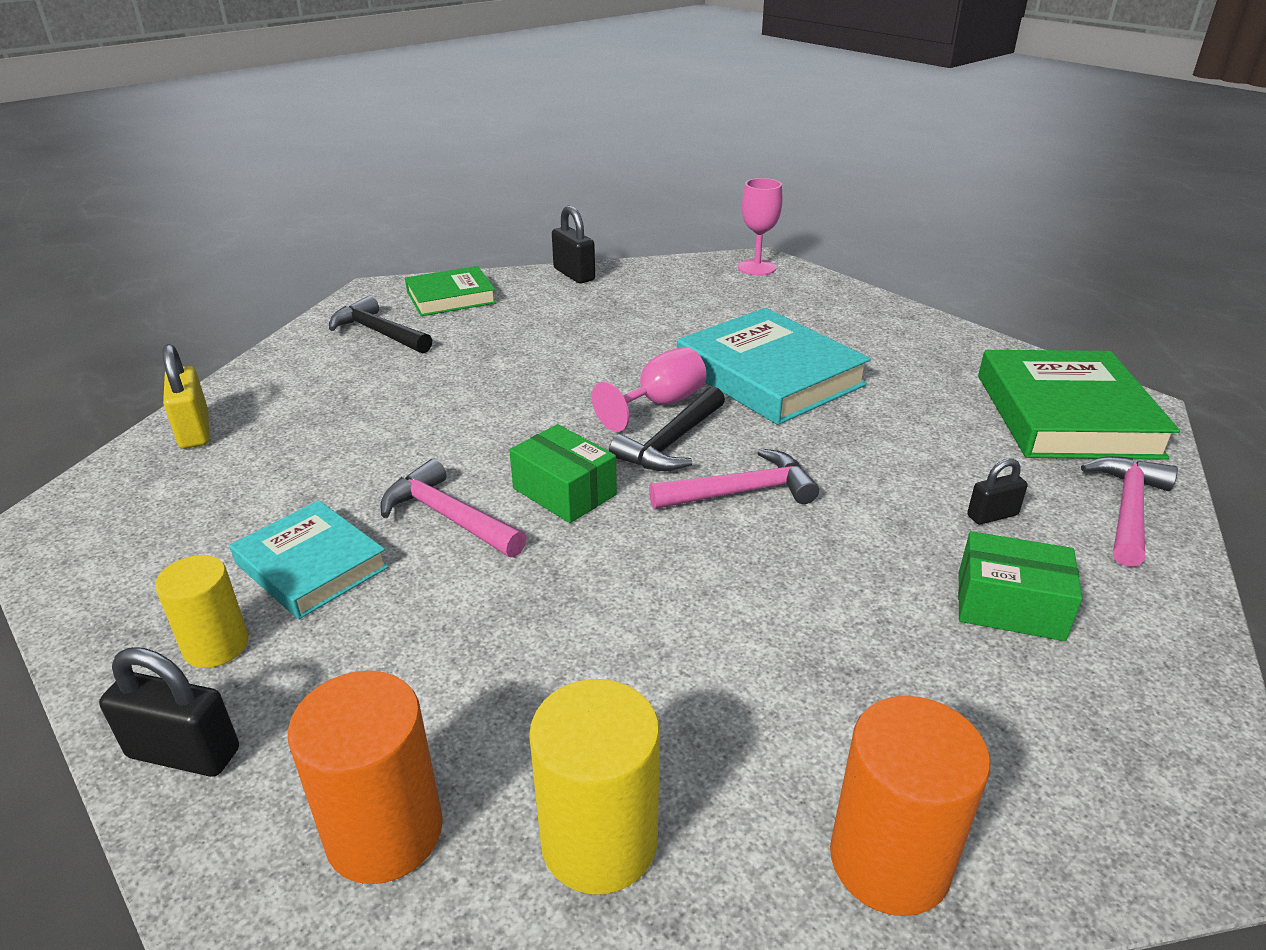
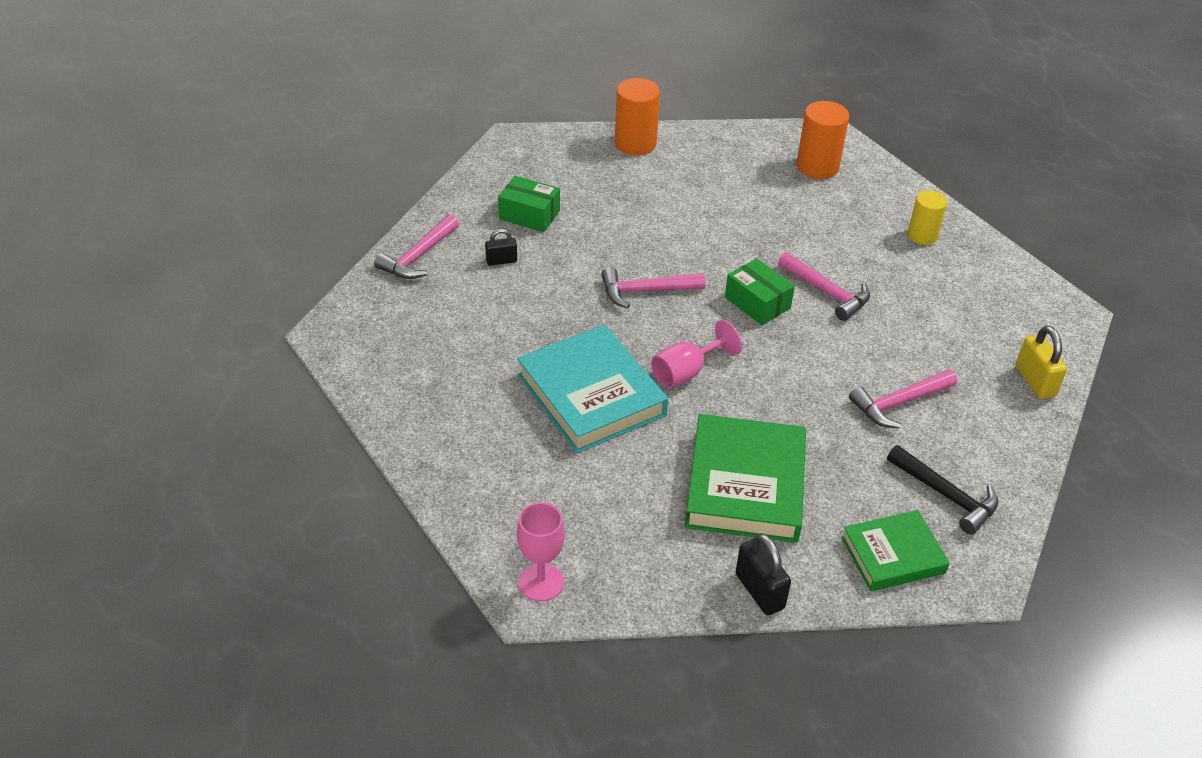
camera: 175 degrees left, 10 degrees up
(184, 753) = (909, 197): black padlock -> none
(311, 565) = (895, 270): turquoise book -> none
(393, 396) = (899, 403): none -> pink hammer
(599, 841) = (738, 157): yellow cylinder -> none
(671, 442) = (683, 334): black hammer -> none
(1066, 415) = (387, 329): green book -> green book (745, 485)

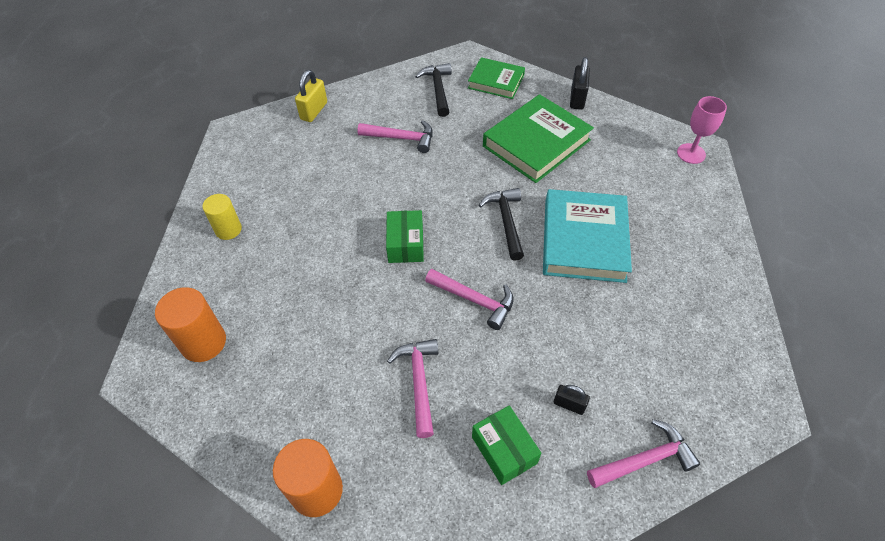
camera: 140 degrees left, 10 degrees up
(686, 372) = (506, 222): pink goblet -> black hammer
(826, 292) = (351, 225): pink hammer -> pink hammer (419, 382)

